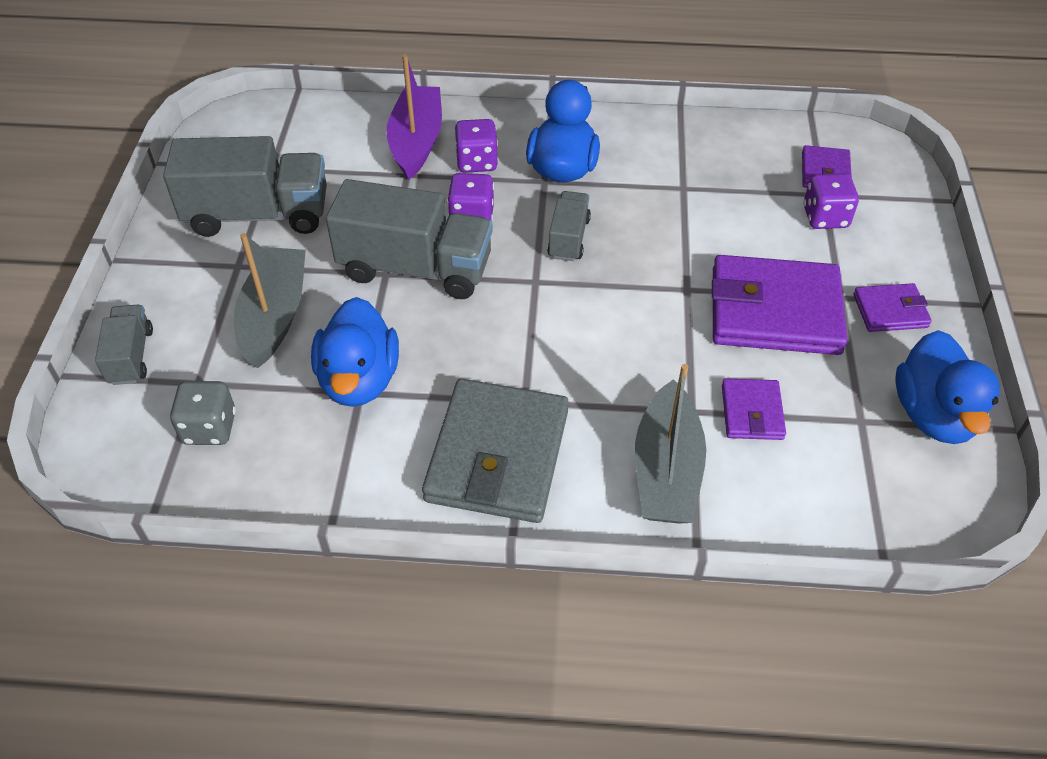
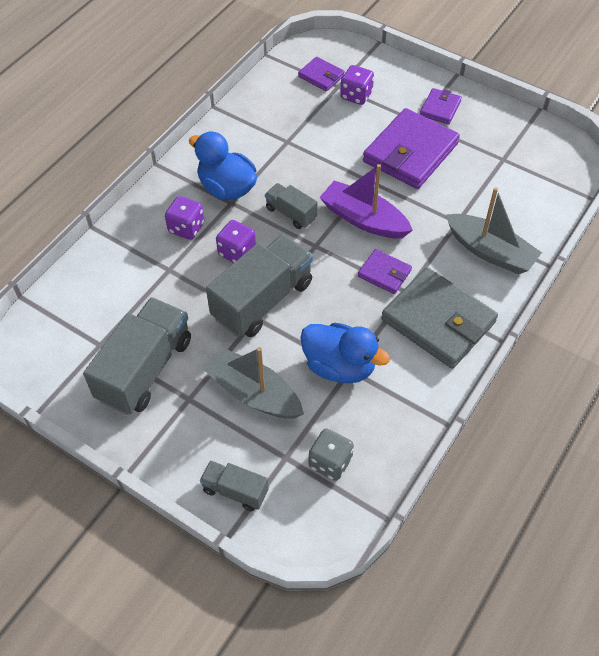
camera: 60 degrees left, 5 degrees up
(416, 142) = (139, 251): purple boat -> purple boat (364, 219)
(752, 412) = (473, 198): purple wallet -> purple wallet (384, 273)
(934, 415) = (515, 131): blue duck -> none

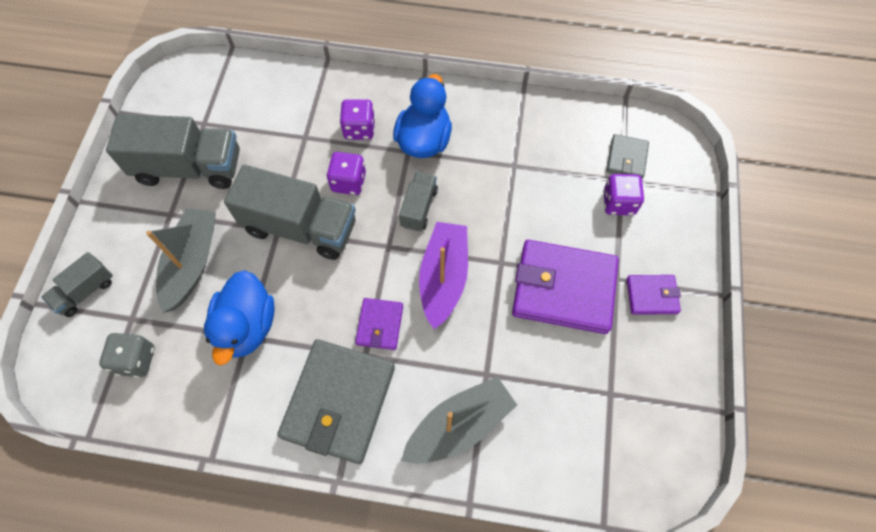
camera: 65 degrees right, 10 degrees up
(235, 491) = (85, 291): grey truck -> grey truck turned 135 degrees counterclockwise
(321, 76) = (626, 159): purple wallet -> grey wallet
(490, 251) = (459, 425): grey boat -> grey boat turned 135 degrees counterclockwise

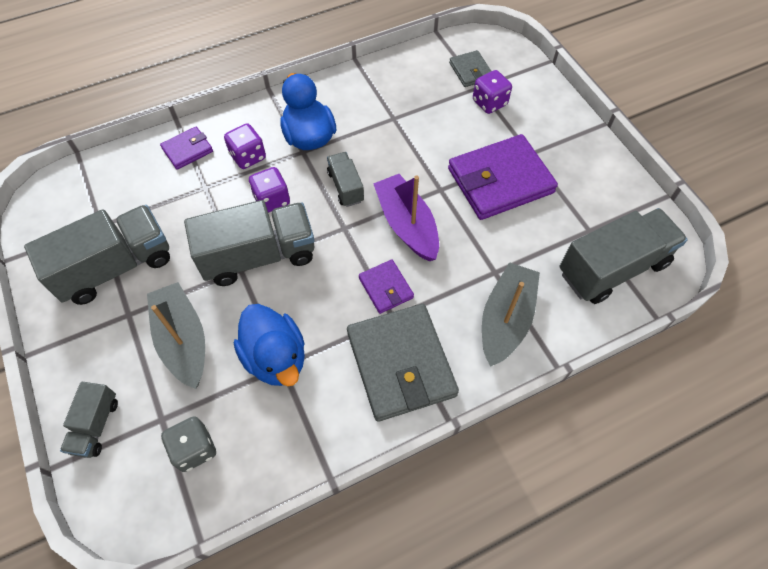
camera: 35 degrees left, 5 degrees down
(601, 446) = (612, 268): none -> grey truck
(651, 296) = (562, 150): purple wallet -> purple wallet (187, 150)

